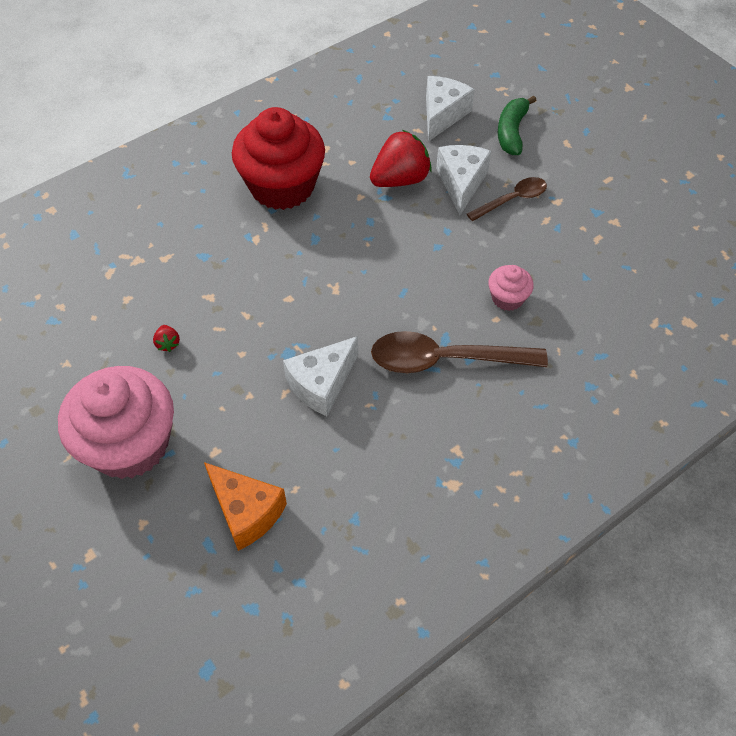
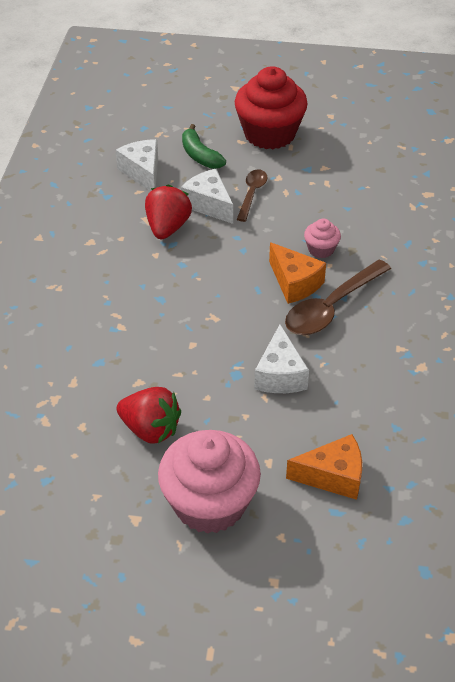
camera: 45 degrees left, 10 degrees down
(168, 343) = (150, 429): red strawberry -> red strawberry, size x2.36
(282, 186) = (94, 283): red cupcake -> red cupcake (269, 134)
(442, 311) = (294, 283): none -> orange cheese

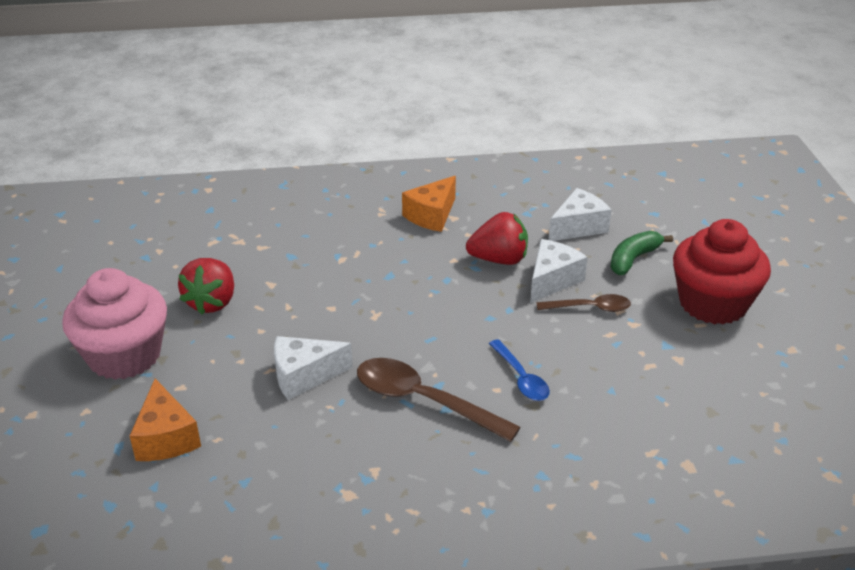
camera: 75 degrees right, 10 degrees down
(294, 283) = (452, 365): orange cheese -> orange cheese (431, 215)
(321, 249) = (521, 378): pink cupcake -> blue spoon

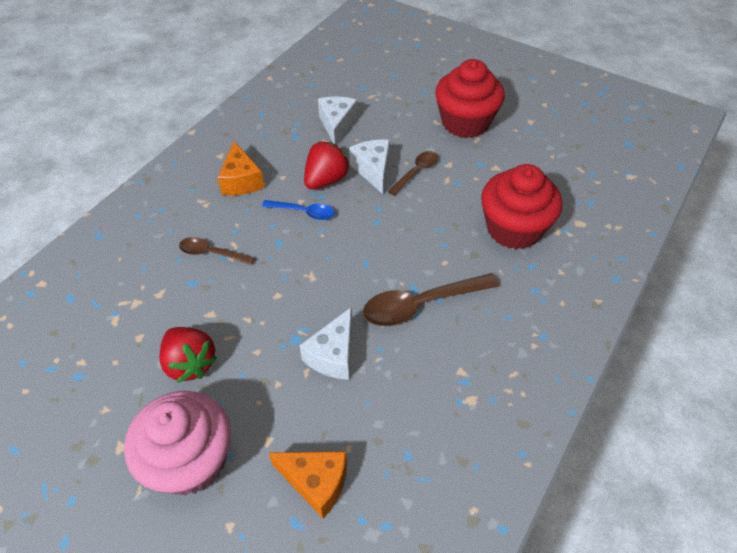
camera: 50 degrees left, 15 degrees up
(333, 248) = (212, 253): none -> brown spoon
(521, 378) = (446, 244): blue spoon -> blue spoon (304, 212)
(608, 416) = (514, 228): none -> red cupcake
(633, 259) = (393, 124): green banana -> none

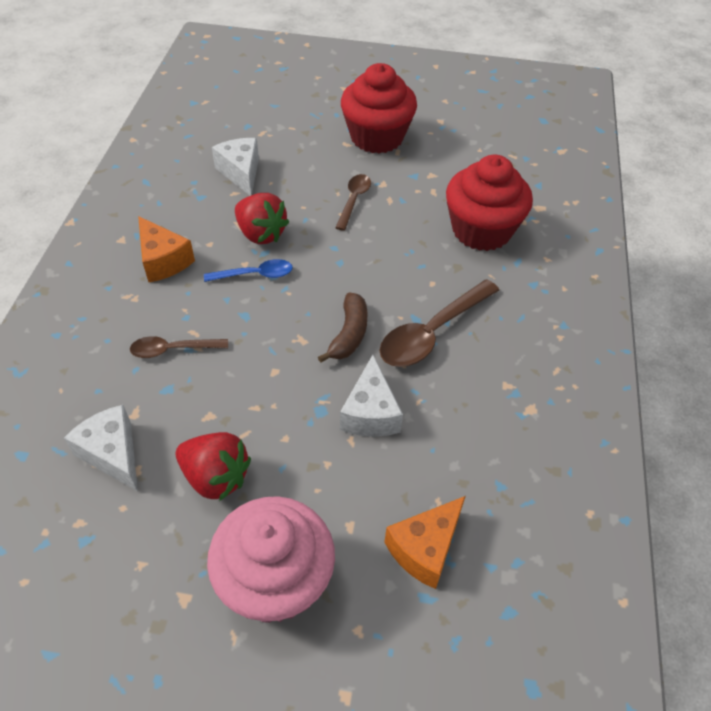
camera: 25 degrees left, 0 degrees up
(316, 483) = (425, 548): orange cheese -> orange cheese turned 135 degrees clockwise
(326, 180) = (261, 234): red strawberry -> red strawberry turned 120 degrees clockwise
(351, 284) = (349, 334): none -> brown banana
(373, 170) = (307, 210): white cheese -> white cheese (113, 454)

